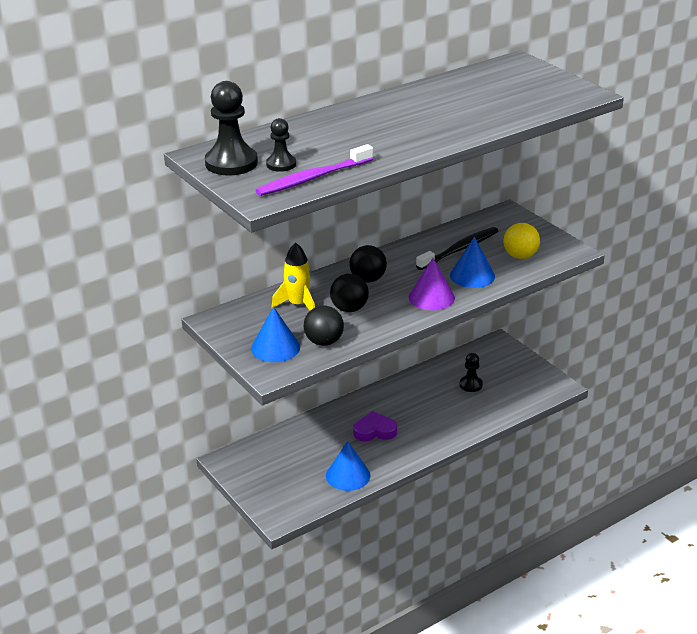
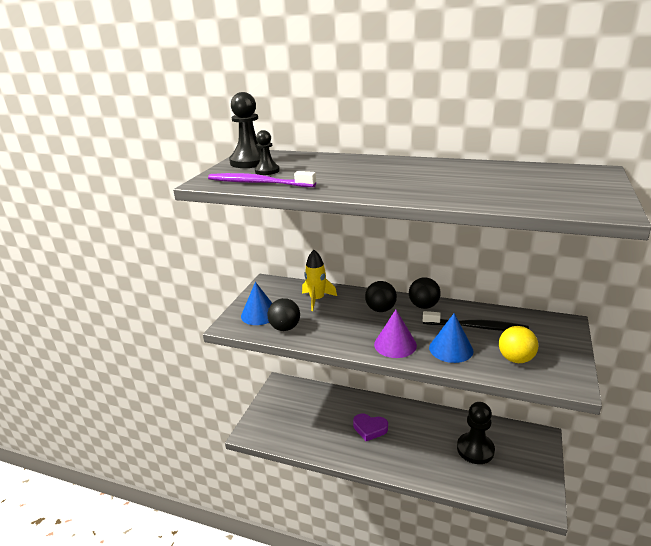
camera: 55 degrees right, 5 degrees down
(348, 475) = (313, 442): blue cone -> none
(349, 309) = (336, 319): black ball -> black ball (423, 306)
(374, 431) = (370, 429): purple heart -> purple heart turned 150 degrees clockwise
(471, 385) = (475, 449): black pawn -> black pawn, size x1.75

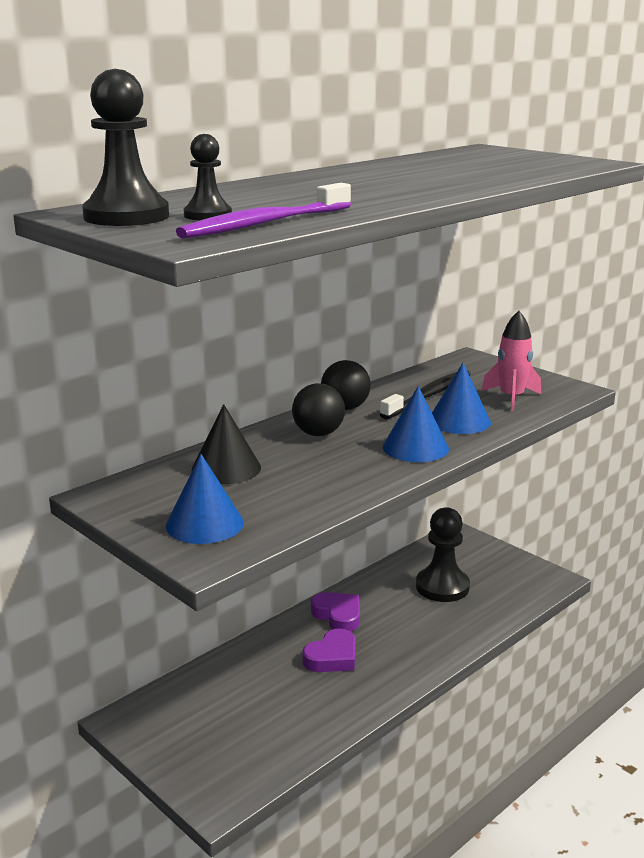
camera: 65 degrees left, 5 degrees down
(285, 328) = (278, 511): black ball -> none
(317, 299) = (226, 468): yellow rocket -> black cone
(395, 344) = (415, 447): purple cone -> blue cone
(406, 416) = (338, 615): none -> purple heart
(515, 359) = (511, 398): yellow ball -> pink rocket

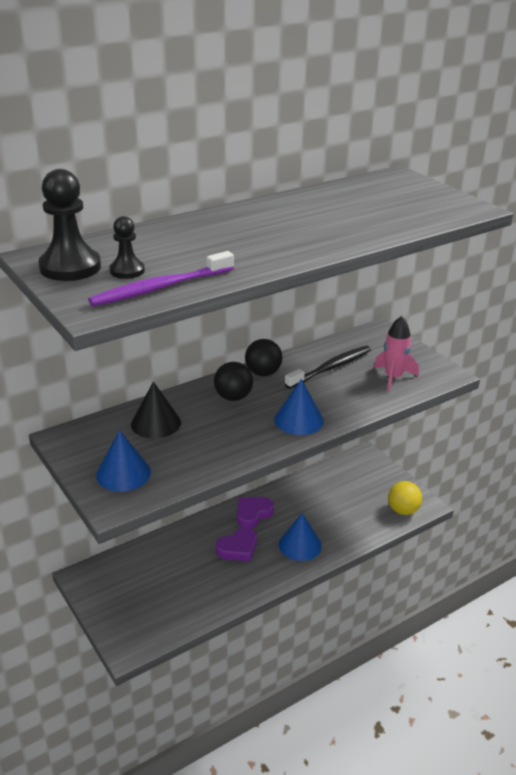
camera: 10 degrees right, 10 degrees up
(338, 615) = (253, 514): purple heart -> purple heart turned 105 degrees counterclockwise
(442, 587) = (337, 500): black pawn -> none
(459, 421) = (342, 397): blue cone -> blue cone (300, 545)
(529, 588) = (403, 510): none -> yellow ball

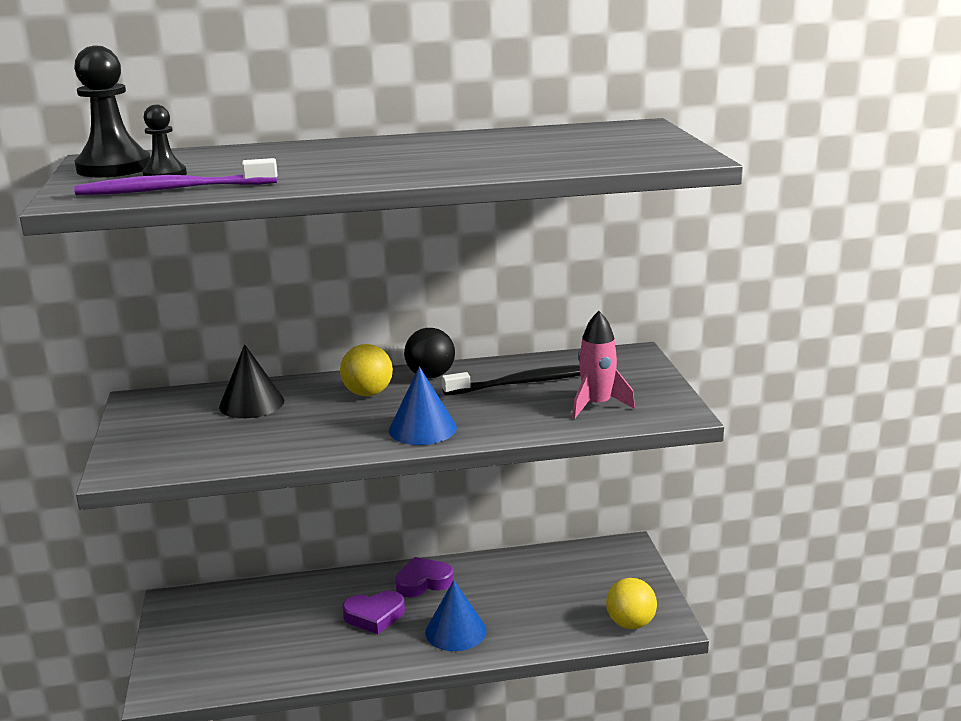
camera: 25 degrees right, 10 degrees down
(123, 473) = (163, 444): blue cone -> none
(233, 397) = (368, 393): black ball -> yellow ball

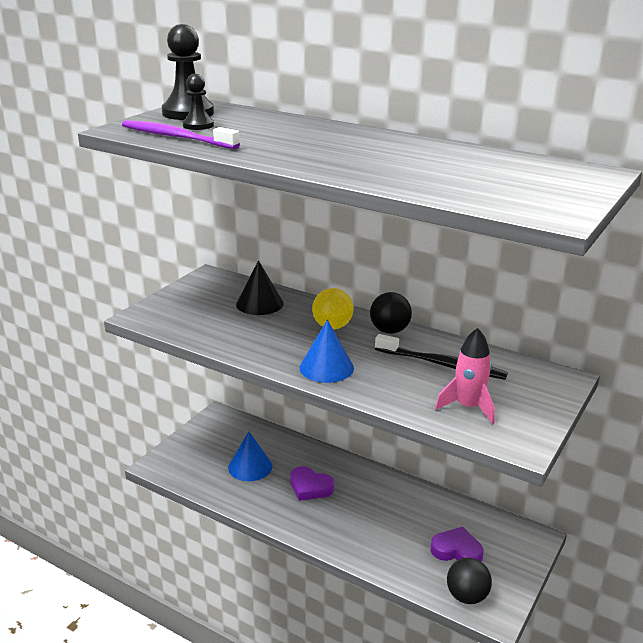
camera: 40 degrees right, 5 degrees up
(423, 582) = (364, 482): purple heart -> purple heart (457, 551)
(455, 631) = (345, 527): blue cone -> blue cone (250, 466)
(630, 624) = (467, 596): yellow ball -> black ball

